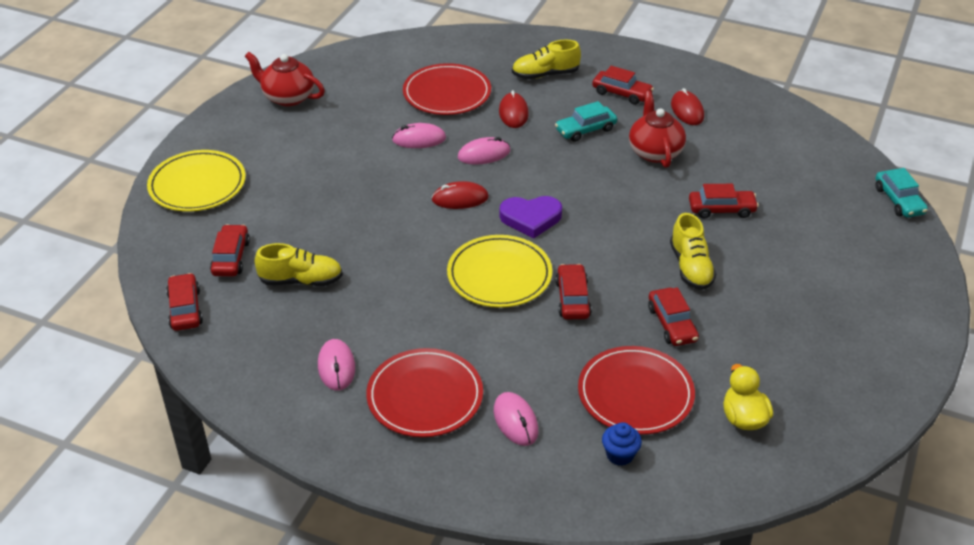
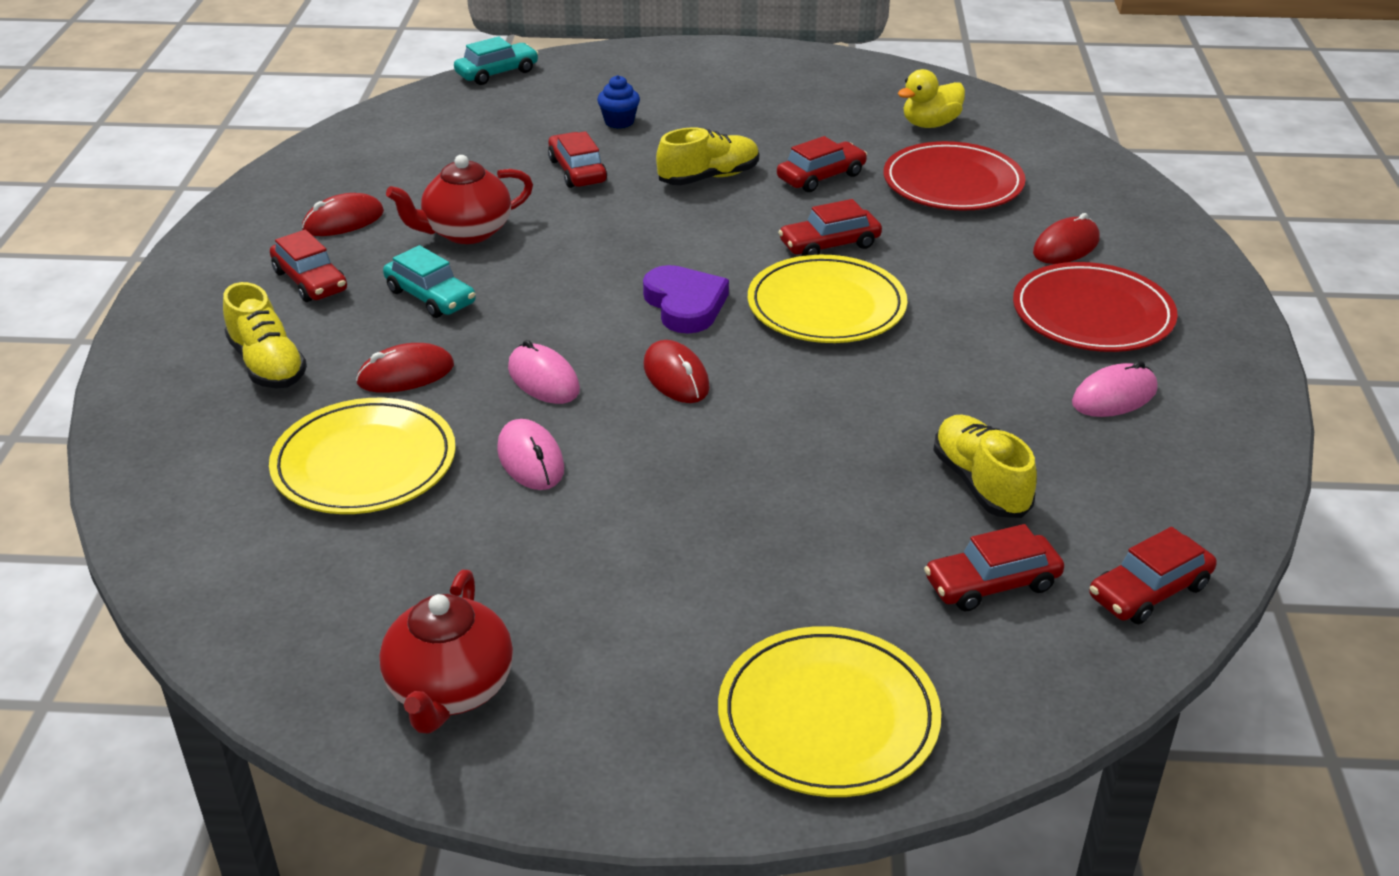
camera: 110 degrees left, 5 degrees down
(447, 93) = (364, 463): red plate -> yellow plate
(515, 421) = (1066, 246): pink mouse -> red mouse
(620, 455) = (1048, 180): blue cupcake -> blue cupcake (619, 122)
(621, 93) = (310, 281): red car -> red car turned 135 degrees clockwise

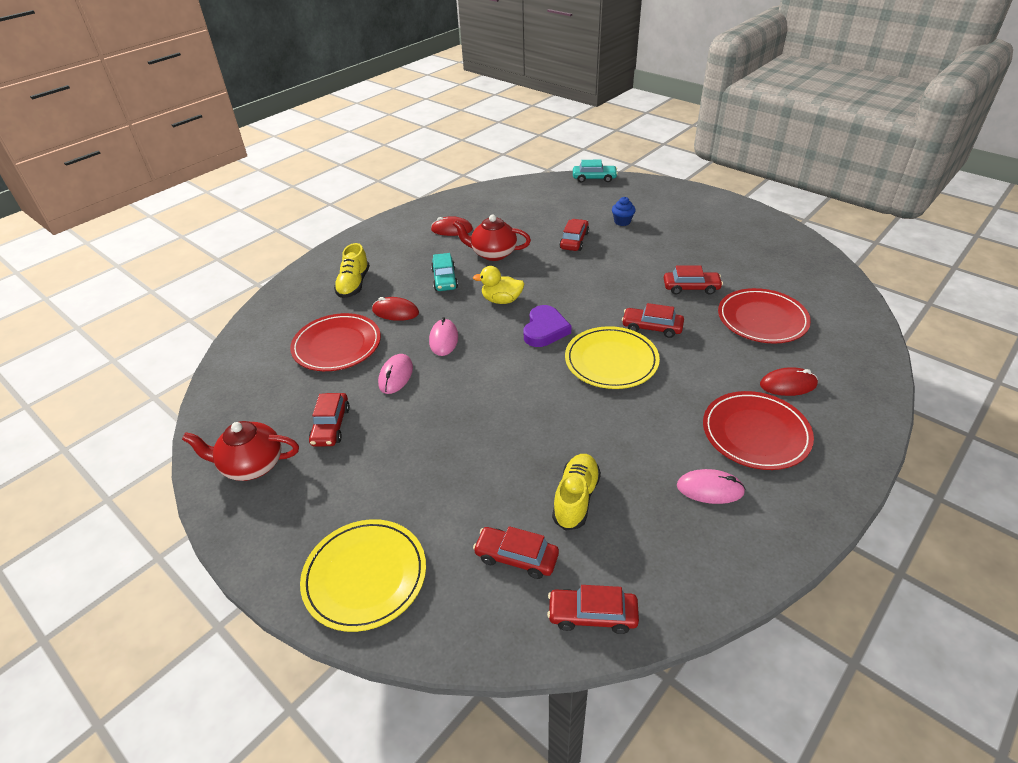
camera: 40 degrees right, 5 degrees up
(310, 281) = (409, 253): red car -> red car (331, 426)
(364, 463) = (337, 345): yellow plate -> red plate
(450, 690) = (252, 465): red teapot -> red teapot turned 45 degrees clockwise
(676, 377) = (499, 365): red mouse -> none
(709, 177) = (632, 267): yellow shoe -> none
(930, 124) = (789, 279): yellow duck -> yellow duck (501, 300)

